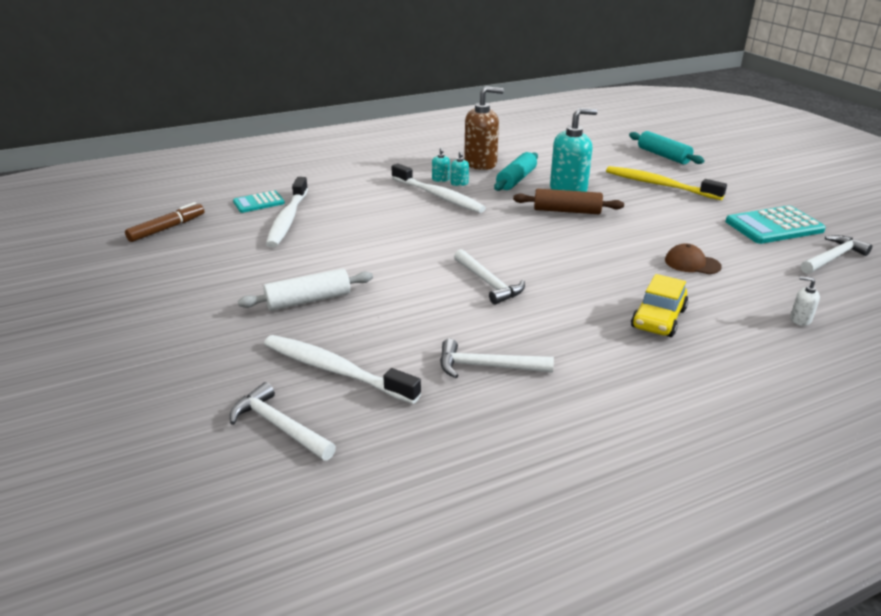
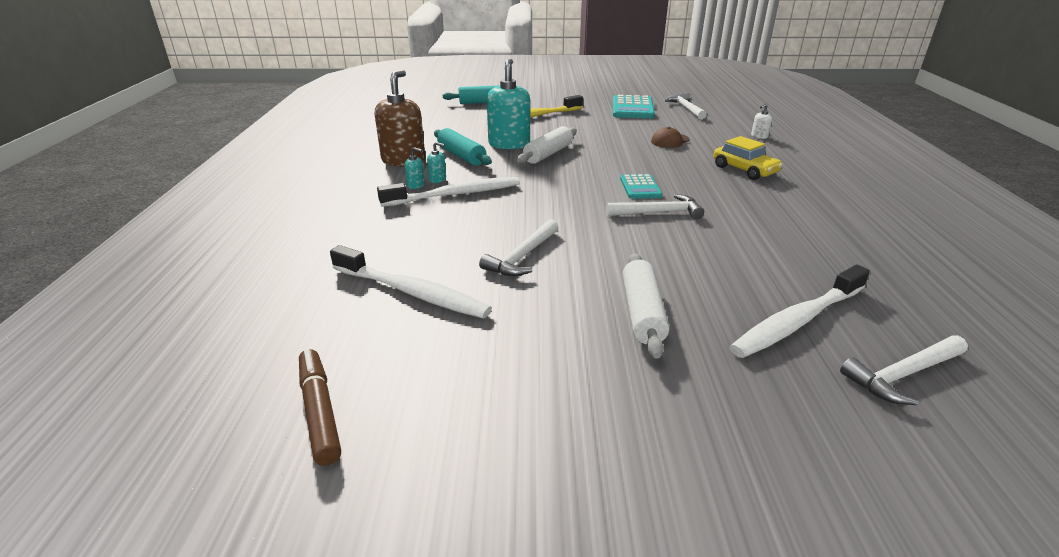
camera: 65 degrees left, 0 degrees up
(259, 202) = (330, 307): turquoise calculator -> turquoise calculator (640, 187)
(486, 366) = (801, 244): white hammer -> white hammer (522, 257)
(567, 211) = (548, 154): brown rolling pin -> white rolling pin

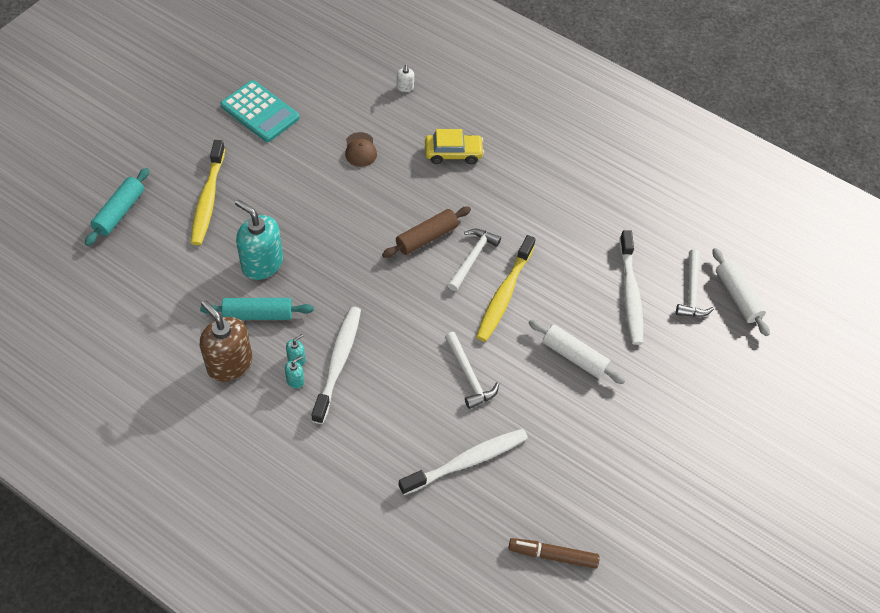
camera: 60 degrees left, 25 degrees up
(548, 154) = (311, 250): white rolling pin -> white rolling pin (737, 296)
(640, 187) = (426, 237): turquoise calculator -> brown rolling pin
(648, 241) = (504, 294): none -> yellow toothbrush
(685, 108) = (299, 76): white hammer -> none

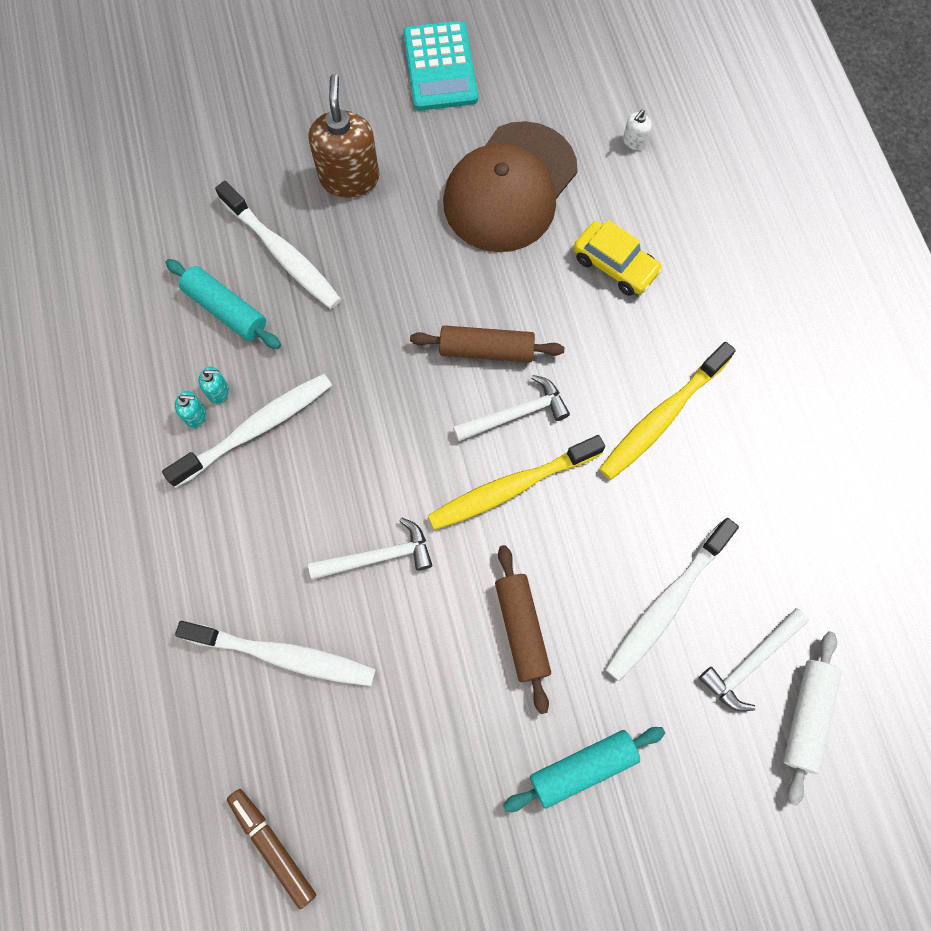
camera: 45 degrees right, 15 degrees up
(120, 212) = (195, 93): turquoise rolling pin -> turquoise rolling pin (582, 768)
(208, 198) = (295, 137): yellow toothbrush -> yellow toothbrush (662, 417)
(229, 363) = (149, 345): brown soap dispenser -> brown soap dispenser (349, 178)
(262, 263) = (282, 253): turquoise soap dispenser -> white toothbrush
(360, 150) = (510, 188): brown cap -> brown cap, size x2.48
(469, 376) = (379, 556): white hammer -> white hammer turned 120 degrees counterclockwise
(574, 356) = (521, 629): white rolling pin -> brown rolling pin

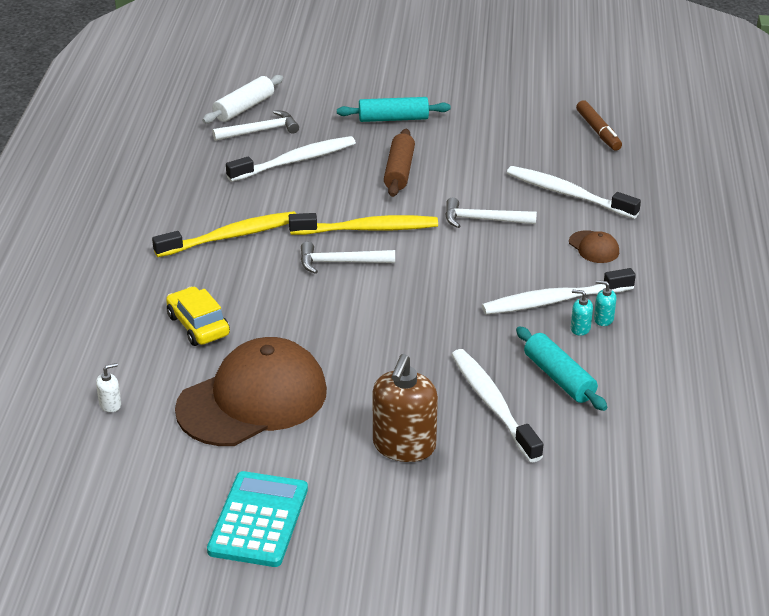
camera: 160 degrees left, 35 degrees down
(229, 546) = (594, 247): none -> brown cap
(486, 350) = (342, 301): brown rolling pin -> none

